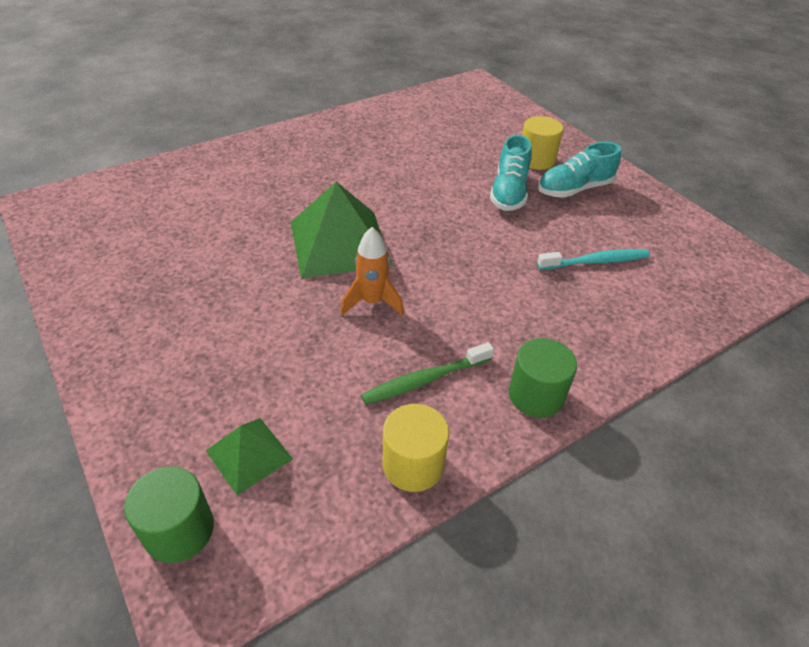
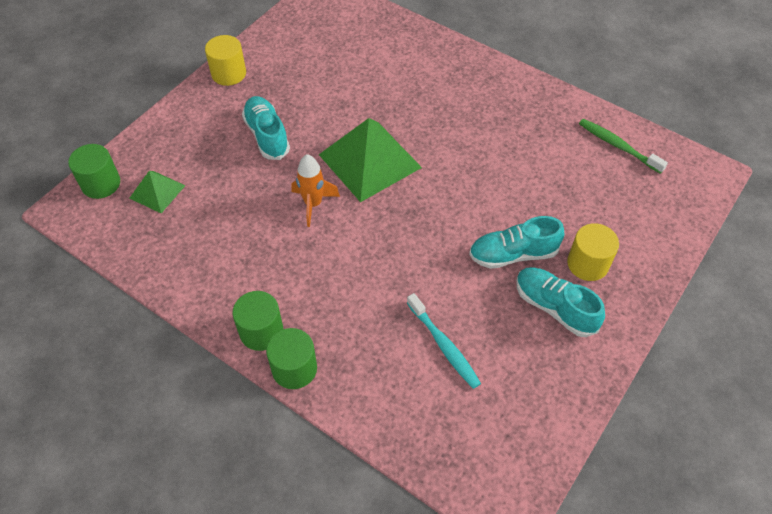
camera: 70 degrees right, 10 degrees up
(236, 313) = (267, 135): none -> turquoise shoe
(413, 464) = (176, 275): yellow cylinder -> yellow cylinder (229, 73)
(425, 380) = (249, 260): green toothbrush -> green toothbrush (618, 146)
(595, 378) = (294, 368): none -> green cylinder

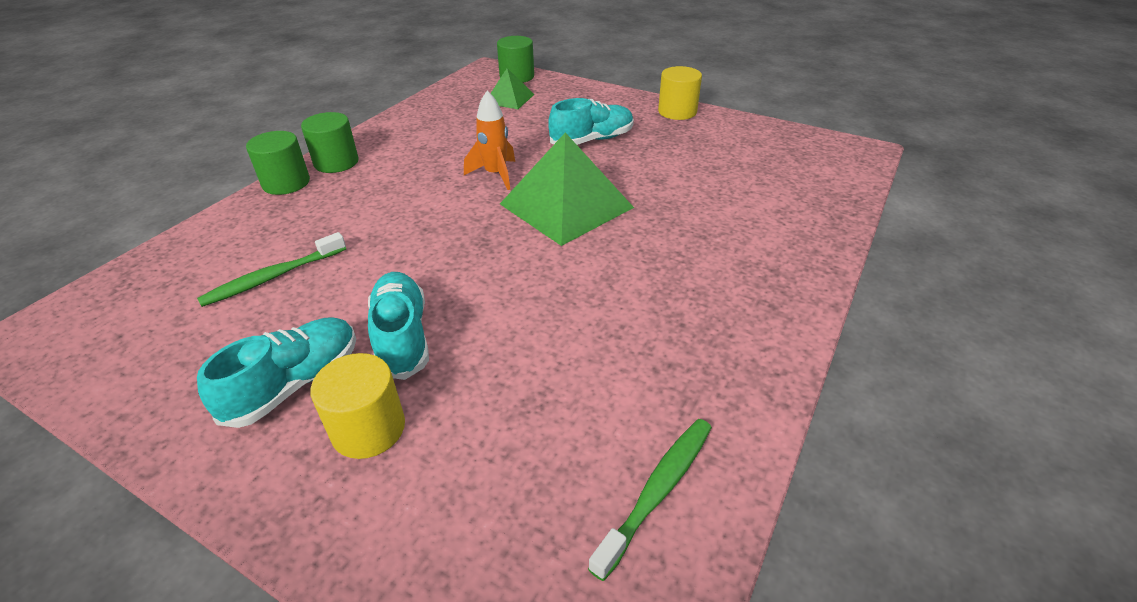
camera: 85 degrees right, 15 degrees down
(444, 345) = (273, 277): turquoise toothbrush -> green toothbrush

